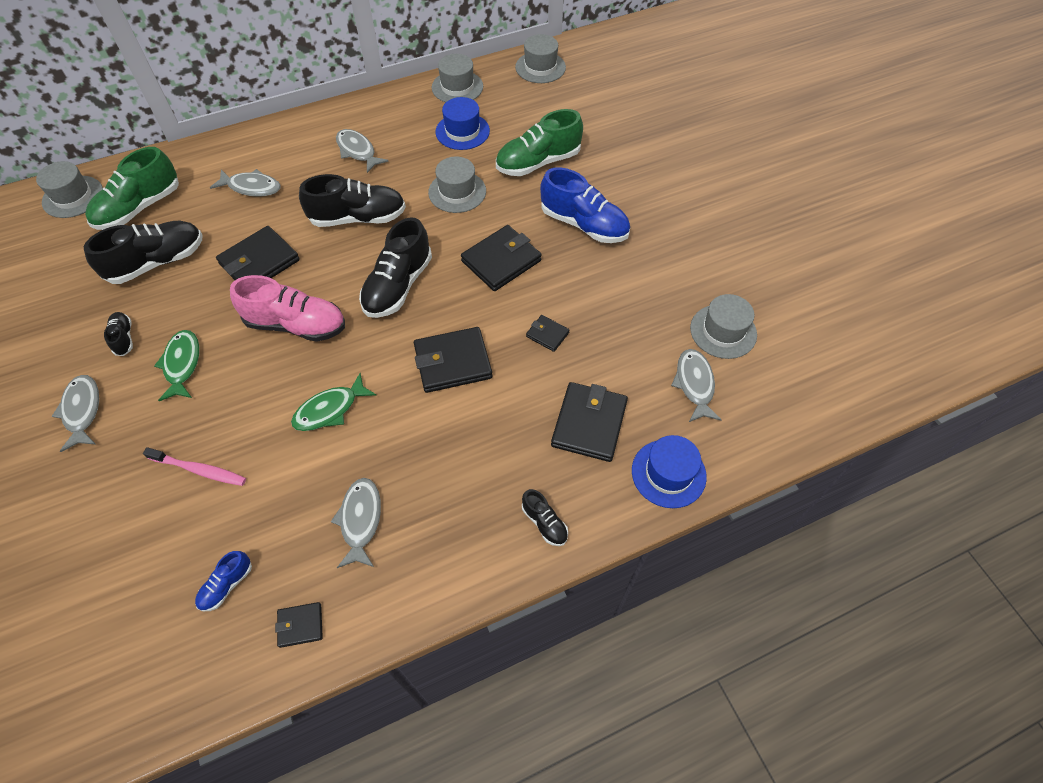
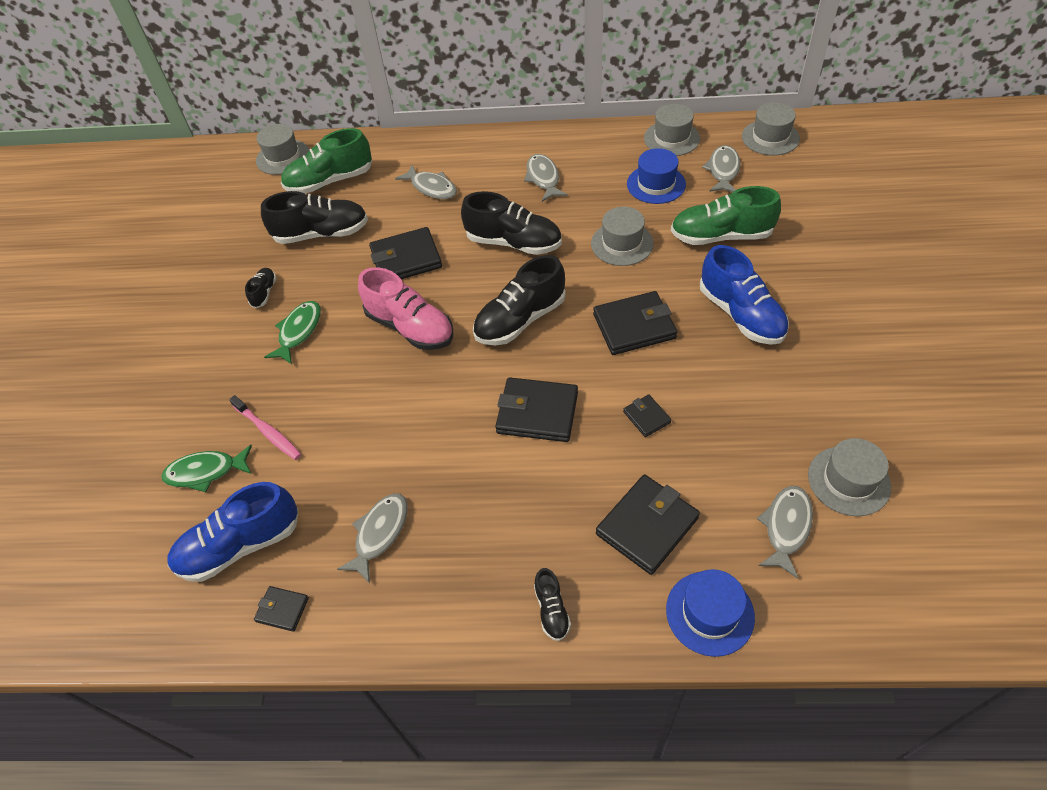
camera: 30 degrees right, 5 degrees down
(82, 411) = (203, 345): grey fish -> grey fish (723, 170)
(227, 585) = (241, 545): blue shoe -> blue shoe, size x2.06
(330, 409) = (402, 418): green fish -> green fish (205, 472)

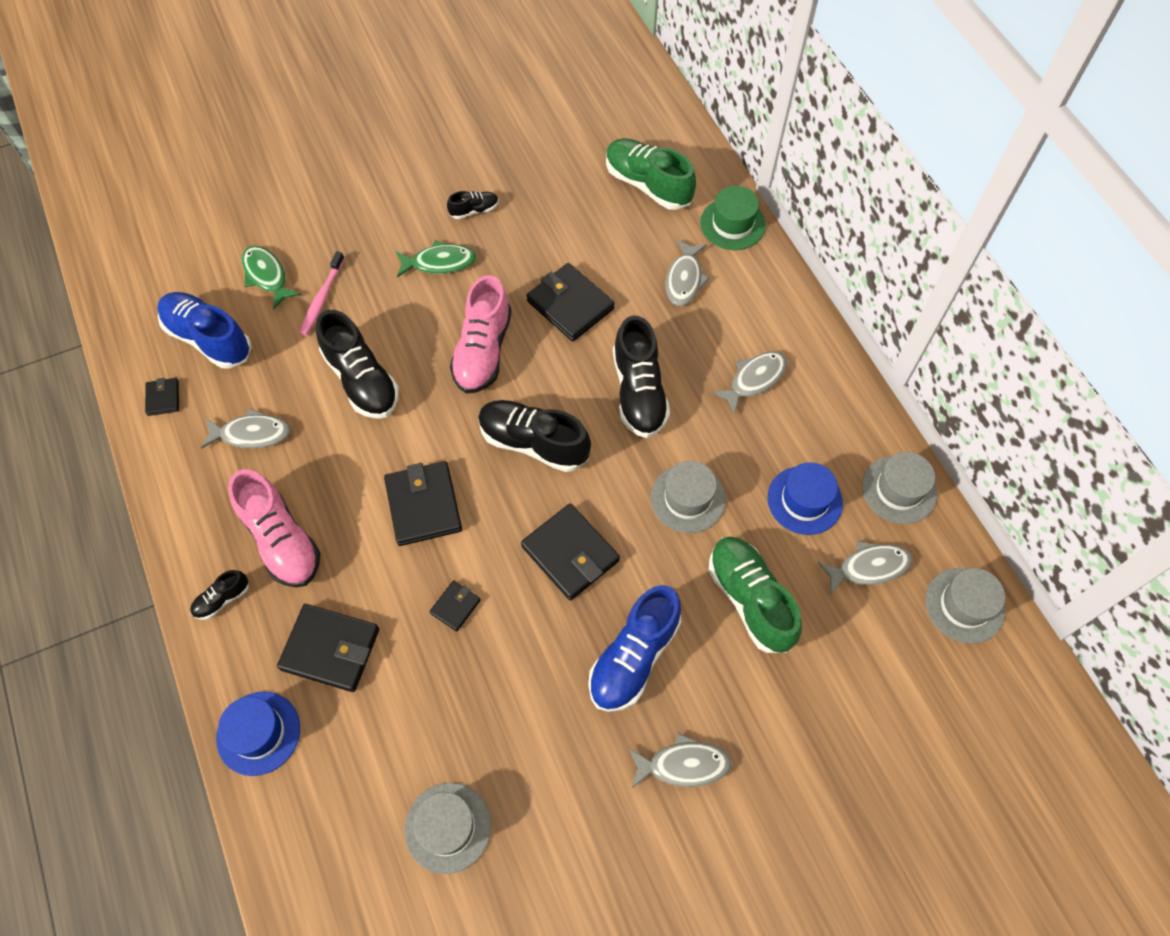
camera: 60 degrees right, 10 degrees up
(283, 157) = (662, 126): grey hat -> none
(321, 234) = (570, 216): black shoe -> black shoe (361, 380)
(403, 148) = (732, 224): none -> green hat
(512, 538) = (281, 540): none -> pink shoe
(786, 527) = (371, 778): grey fish -> grey fish (683, 765)

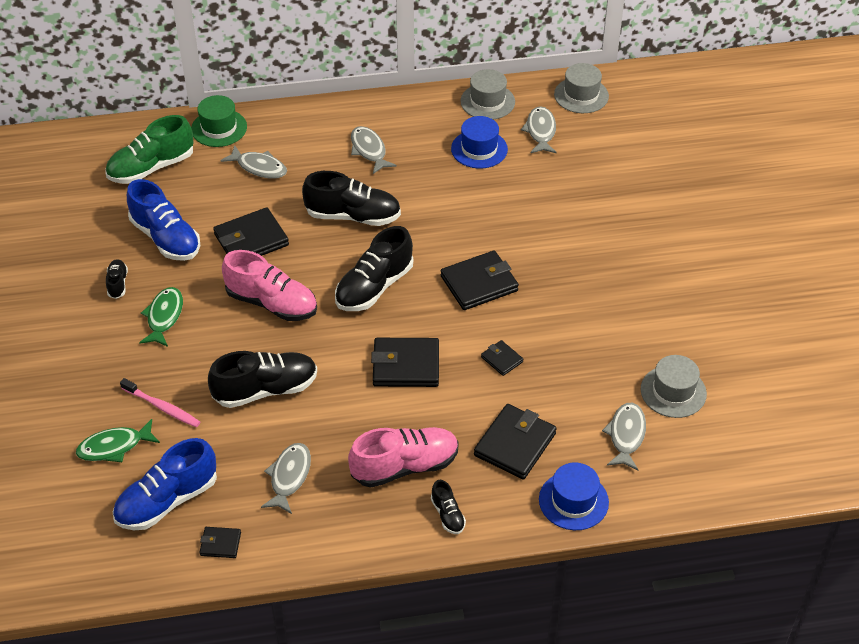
camera: 75 degrees left, 15 degrees down
(634, 657) = (572, 265): blue shoe -> blue shoe (166, 238)
(683, 765) = (656, 255): grey fish -> grey fish (626, 435)
(687, 498) = (456, 209): grey hat -> none
(750, 599) = (546, 195): green shoe -> none

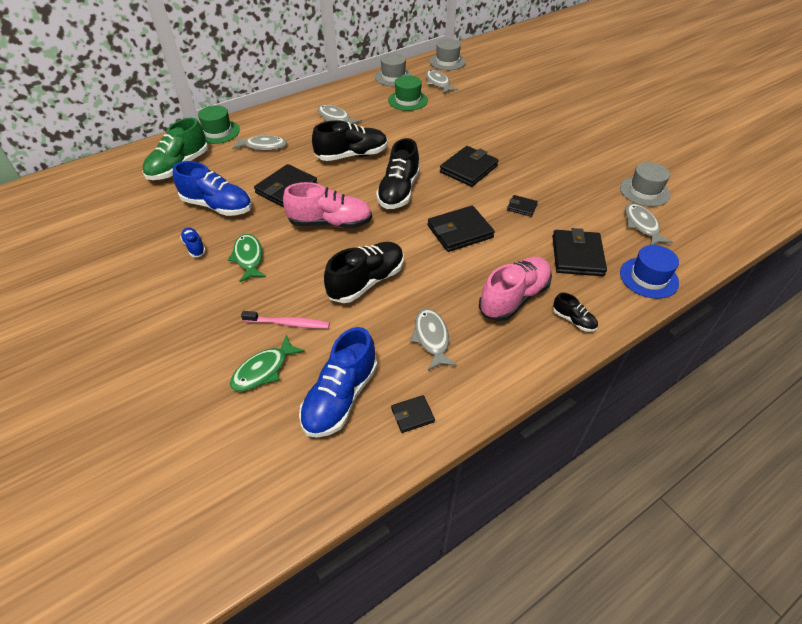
camera: 25 degrees left, 0 degrees up
(117, 284) = (194, 247): black shoe -> blue shoe
(479, 149) = (407, 100): blue hat -> green hat

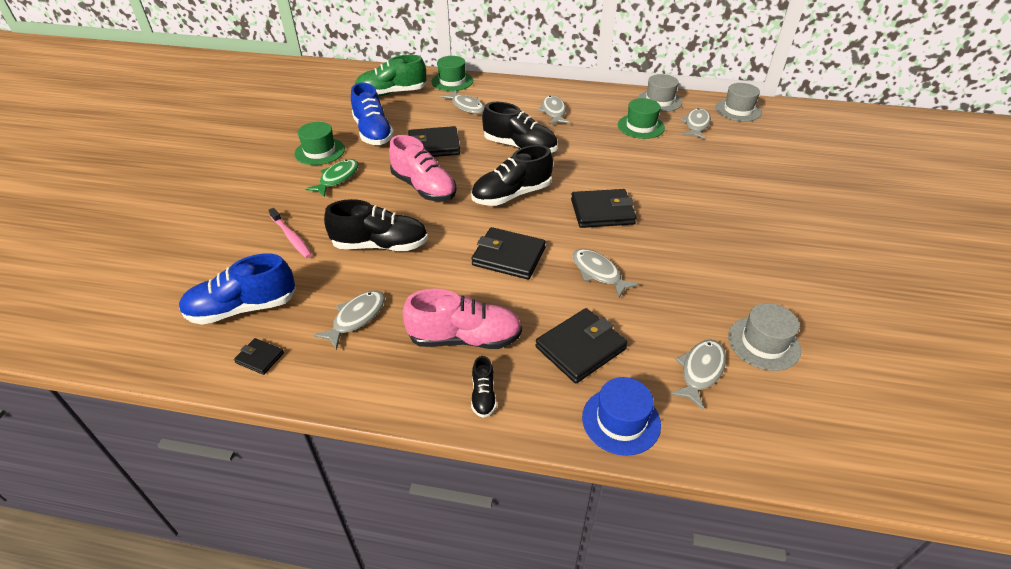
camera: 45 degrees right, 5 degrees down
(194, 247) = (320, 151): blue shoe -> green hat
(263, 370) = (234, 256): green fish -> none
(522, 207) = (598, 273): black wallet -> grey fish

